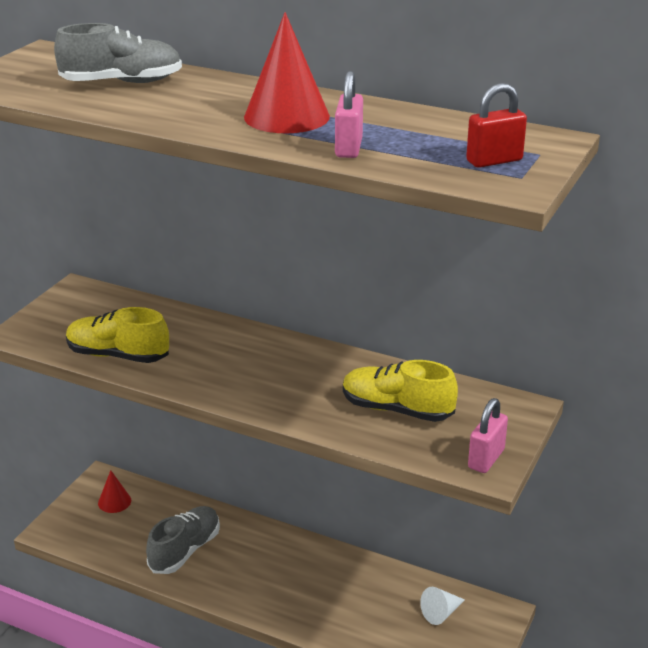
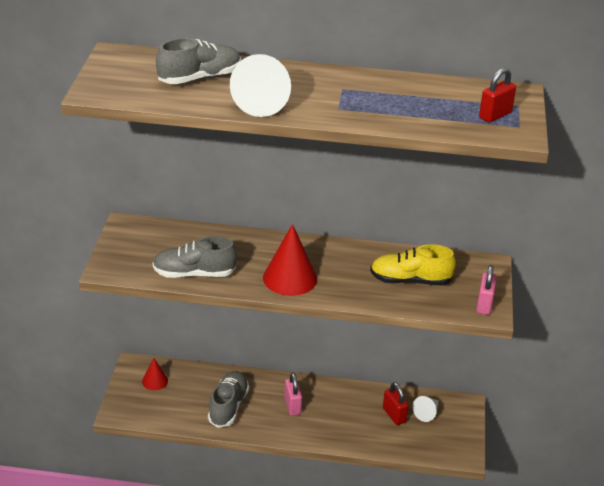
camera: 20 degrees left, 5 degrees up
(118, 355) = (194, 274): yellow shoe -> grey shoe
(178, 113) = (263, 102): none -> white cone
(286, 116) = (339, 95): red cone -> red cone (290, 278)
(348, 148) = (399, 117): pink padlock -> pink padlock (292, 406)
(394, 606) = (394, 415): none -> red padlock

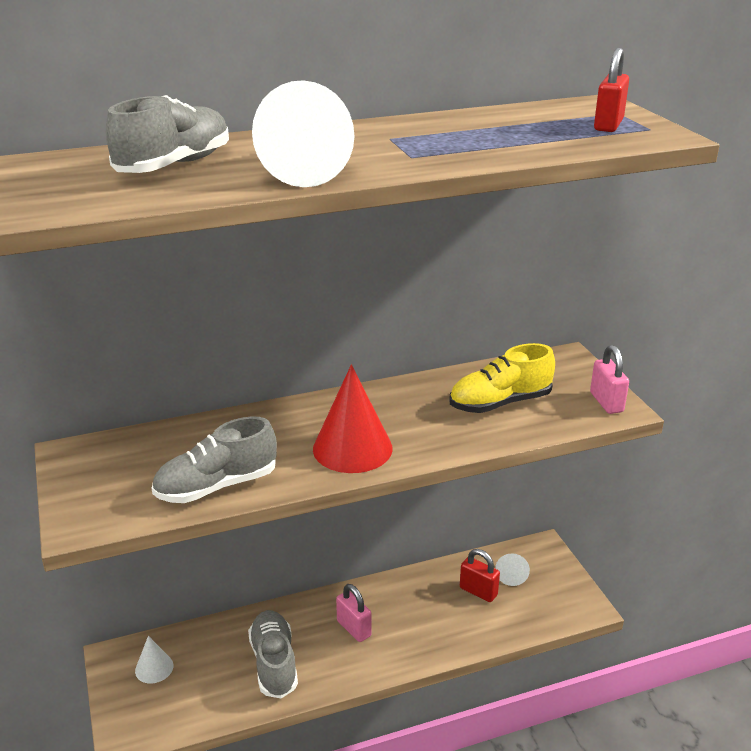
camera: 25 degrees left, 5 degrees down
(155, 381) = (154, 668): red cone -> white cone

